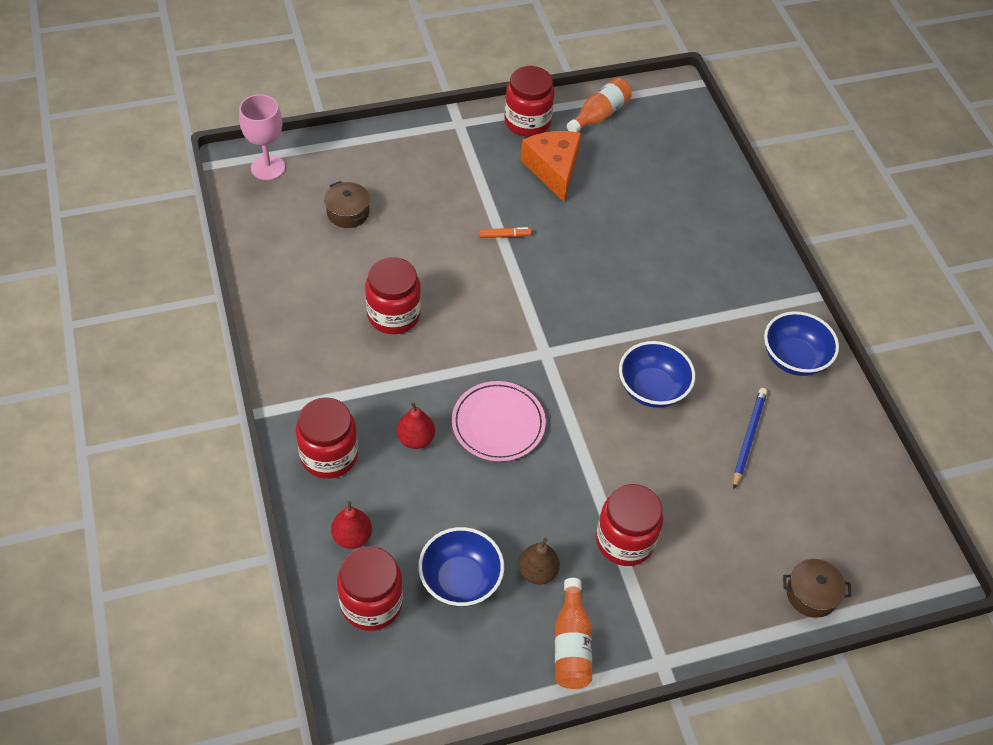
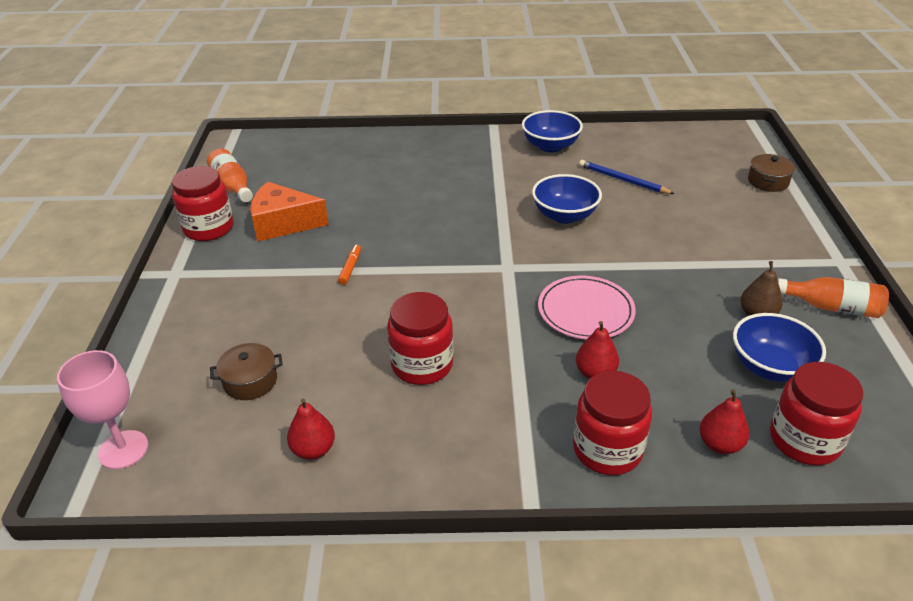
camera: 70 degrees left, 15 degrees down
(289, 270) = (313, 450): none -> red pear
(625, 540) = (722, 258): red jar -> none

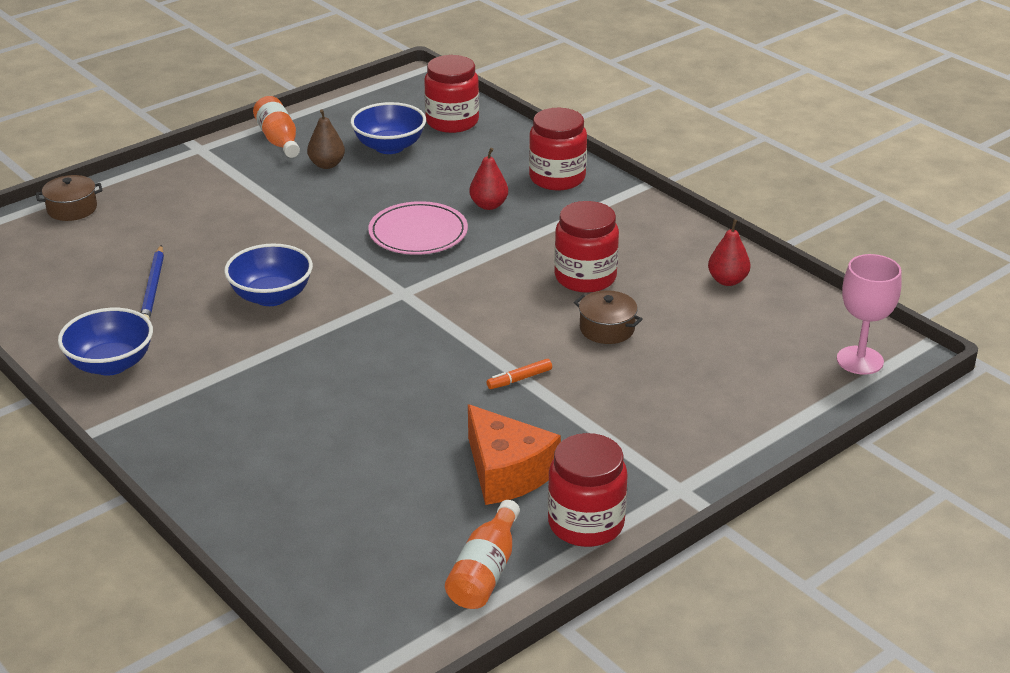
camera: 130 degrees left, 5 degrees down
(250, 381) = (720, 346): brown pot -> brown pot (607, 329)
(720, 444) = (496, 145): red pear -> none

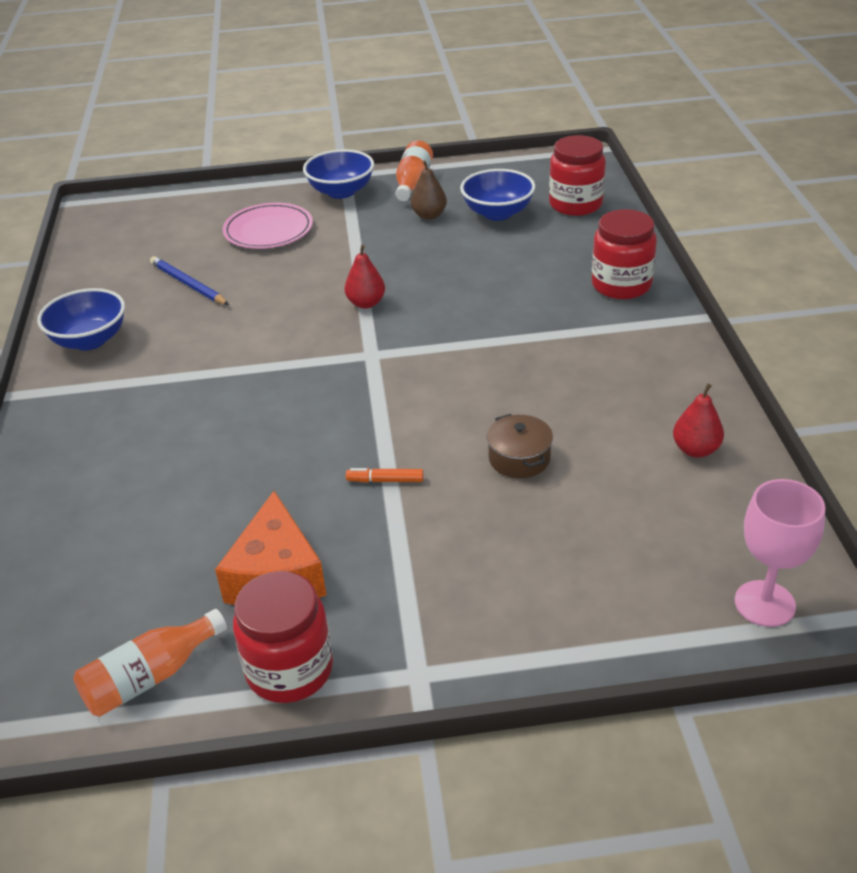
camera: 35 degrees right, 5 degrees up
(72, 209) = (203, 200): brown pot -> none
(153, 288) = (188, 284): blue pencil -> blue pencil turned 105 degrees clockwise
(271, 296) = (264, 321): blue bowl -> blue bowl (341, 191)
(418, 233) = (441, 301): pink plate -> pink plate (268, 230)
(488, 205) = (530, 293): red pear -> red pear (366, 303)
(585, 277) = (550, 396): red jar -> none

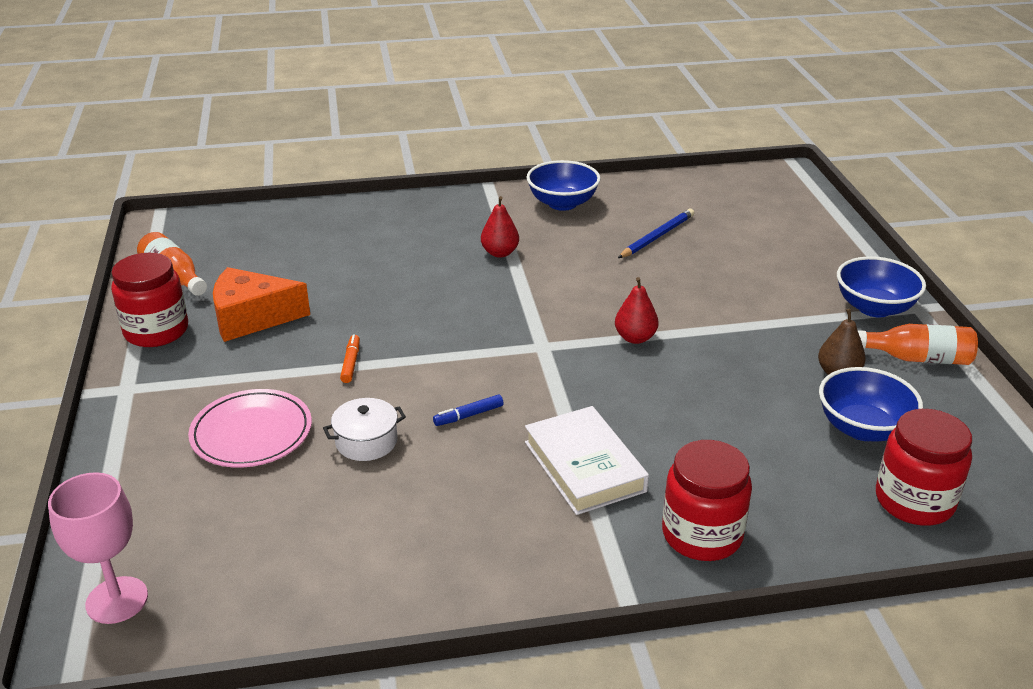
camera: 85 degrees right, 5 degrees down
(268, 230) = (770, 269): pink plate -> pink plate (251, 433)
(479, 396) = (468, 415): none -> blue marker
(519, 458) = (366, 441): brown pot -> white pot
(548, 334) = (584, 466): none -> white book
(695, 450) = (357, 573): red pear -> red pear (500, 253)

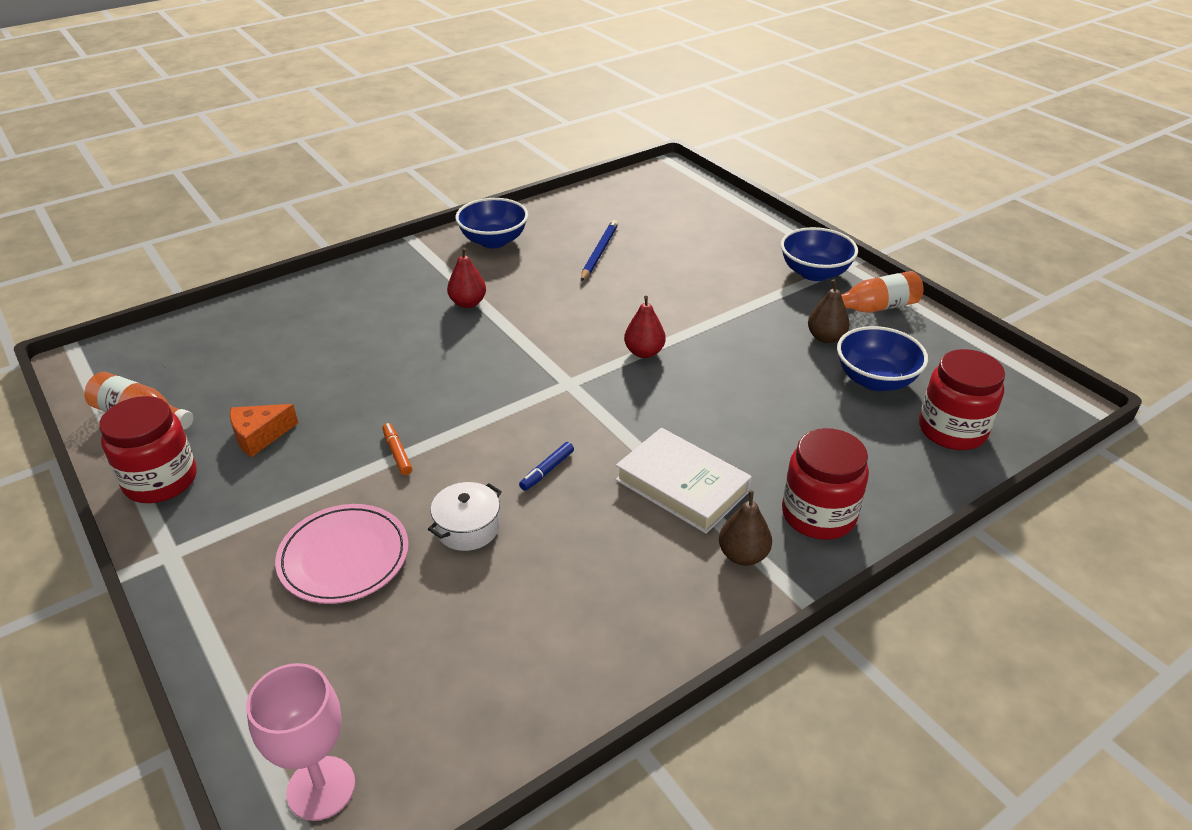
camera: 25 degrees left, 5 degrees up
(251, 318) = (259, 436): orange cheese -> orange cheese, size x0.63
(598, 545) = (743, 555): none -> brown pear

